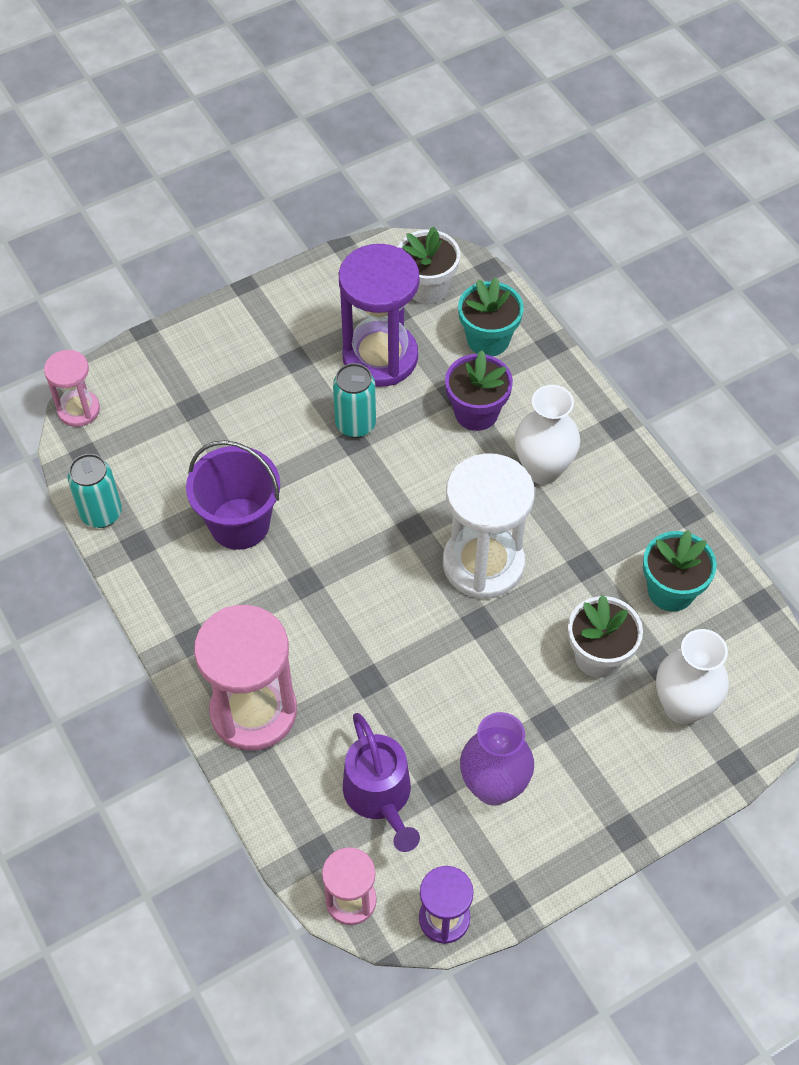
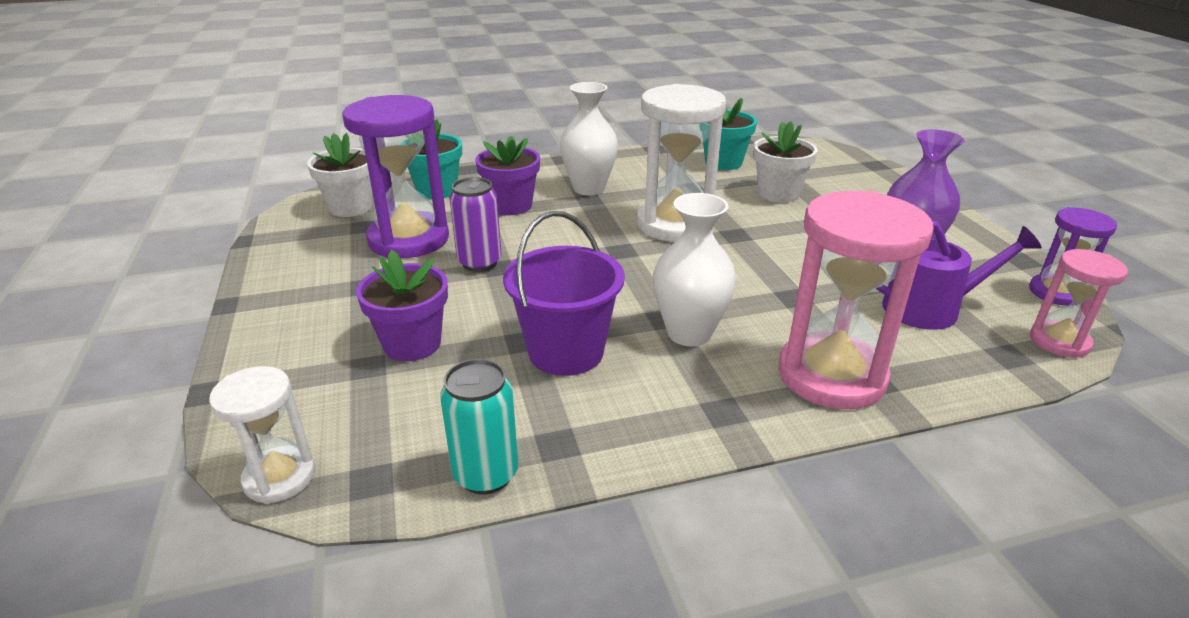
camera: 75 degrees left, 25 degrees down
(78, 410) = (280, 477): pink hourglass -> white hourglass
(225, 422) = (412, 344): none -> purple flower pot
(355, 424) = (479, 263): turquoise can -> purple can
(683, 706) = (825, 173): white vase -> white vase (689, 333)

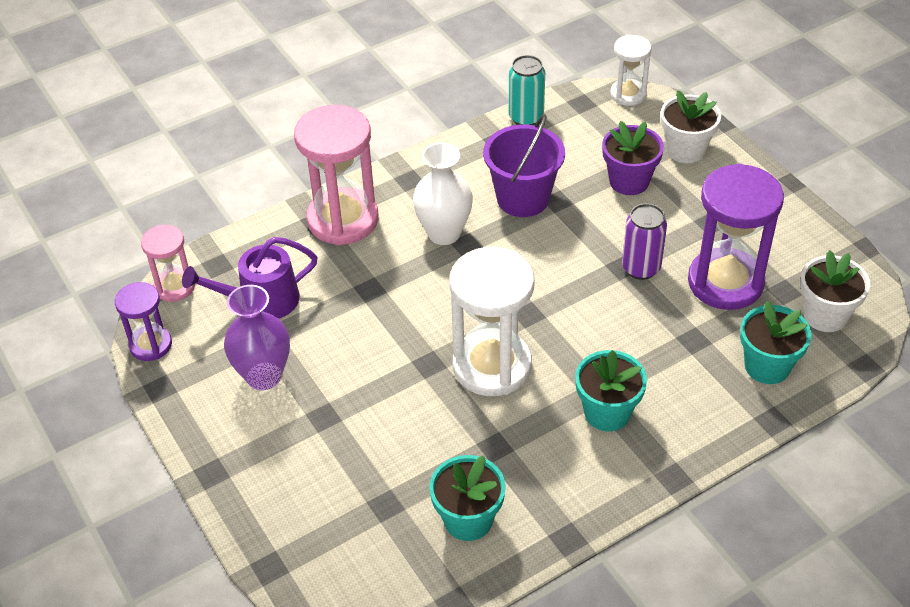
camera: 165 degrees right, 15 degrees up
(511, 206) = (670, 358): purple flower pot -> none
(589, 188) = (607, 412): white vase -> turquoise flower pot
(778, 193) = (392, 455): white flower pot -> white flower pot (685, 150)

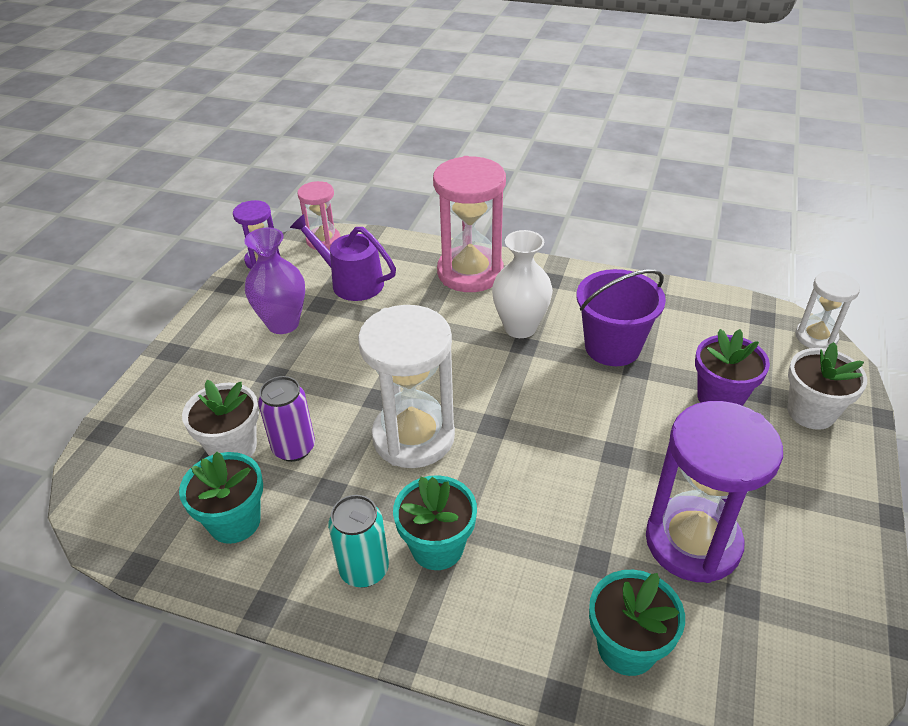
camera: 50 degrees right, 5 degrees down
(526, 117) = (699, 297): turquoise can -> turquoise can (364, 569)
(641, 268) = (632, 467): purple can -> purple can (294, 448)
(825, 315) = (756, 660): white flower pot -> white flower pot (233, 447)

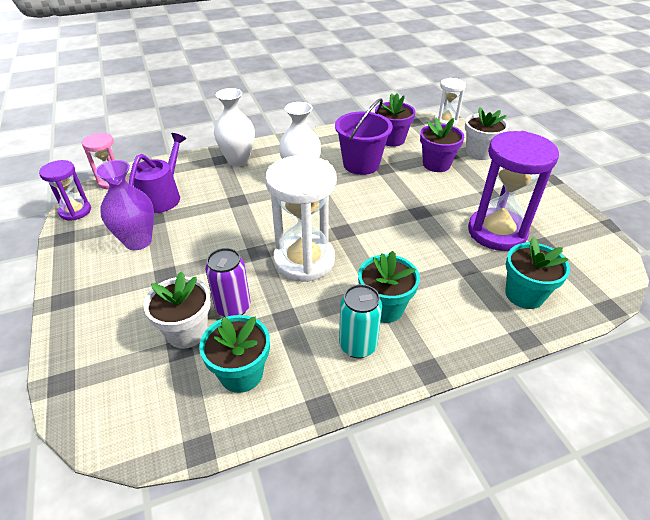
camera: 40 degrees left, 0 degrees up
(351, 282) = (162, 197): purple watering can -> purple watering can turned 120 degrees clockwise
(470, 272) = (238, 160): pink hourglass -> white vase
(696, 330) = (392, 139): none -> purple flower pot

